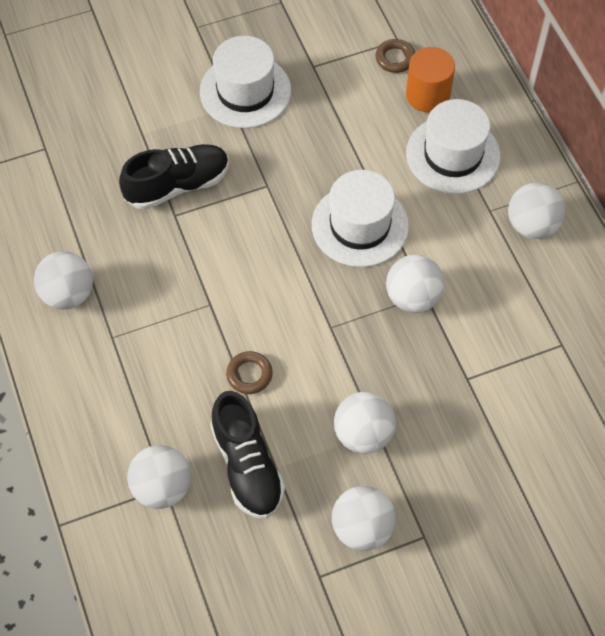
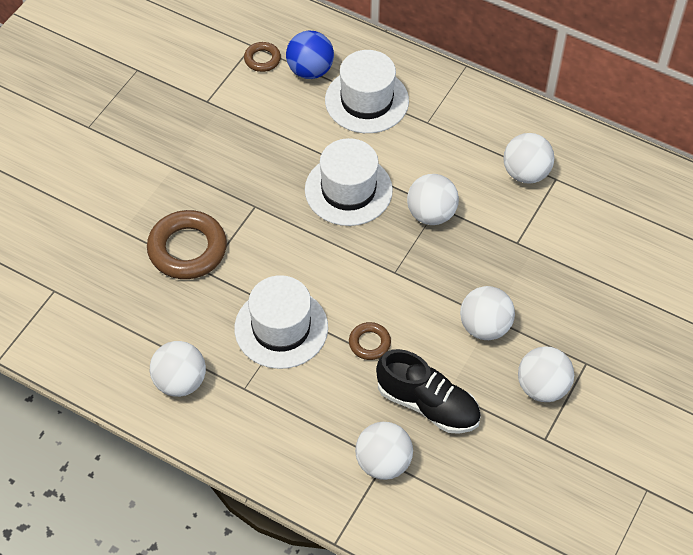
camera: 40 degrees left, 5 degrees down
(177, 185) = (187, 249): black shoe -> brown ring
(245, 91) = (173, 150): white hat -> white hat (281, 328)
(427, 95) = (310, 70): orange cylinder -> blue ball
(532, 225) = (464, 114): white ball -> white ball (526, 173)

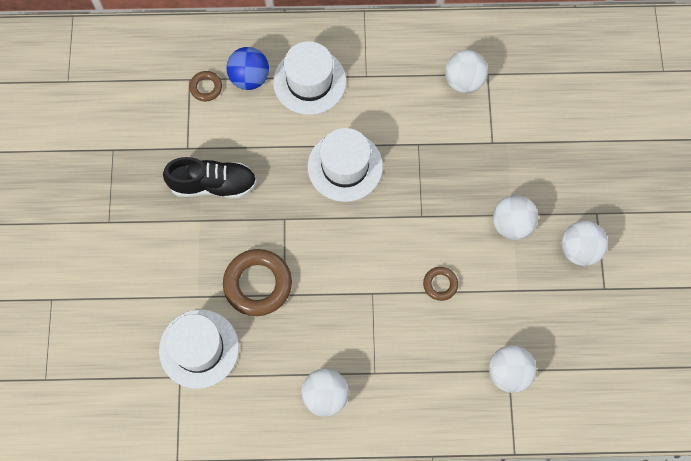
camera: 30 degrees left, 15 degrees up
(281, 328) = (369, 309): white hat -> white hat (199, 348)
(428, 404) = (510, 309): black shoe -> black shoe (213, 184)
(431, 214) = (417, 153): white ball -> none

